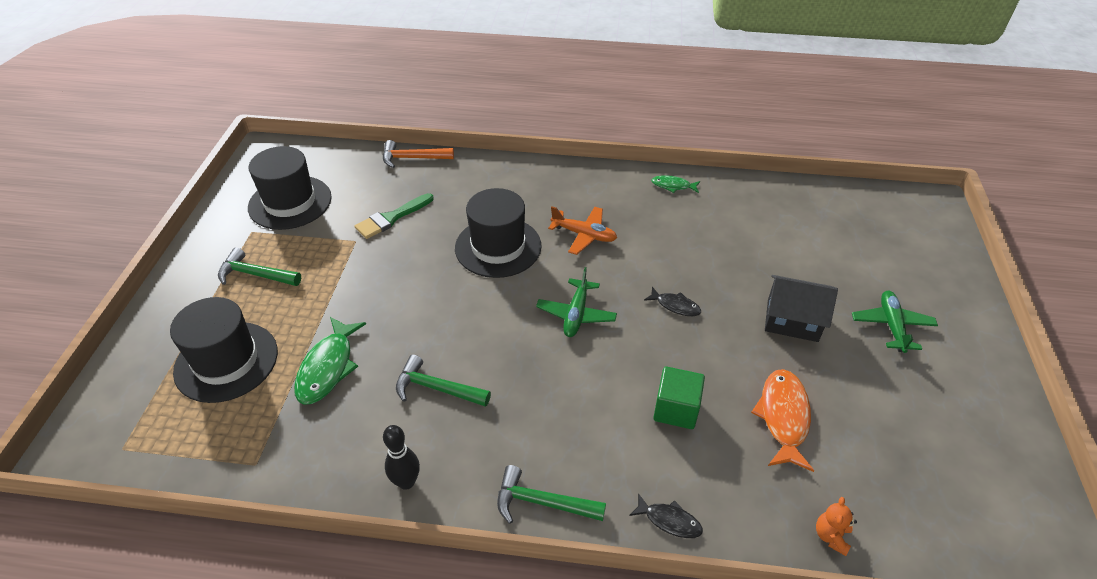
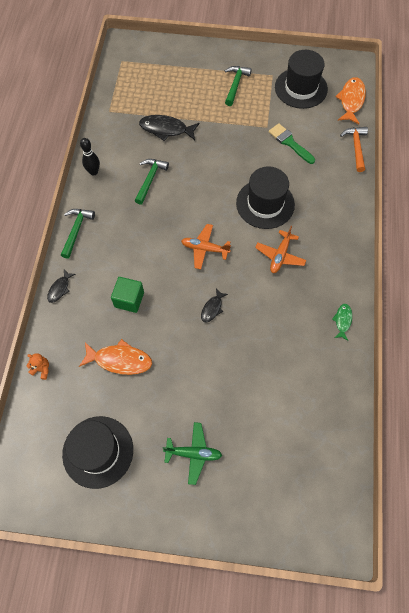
camera: 90 degrees right, 20 degrees up
(226, 361) = (171, 86): black hat -> black hat (98, 451)
(328, 367) = (166, 129): green fish -> black fish
(330, 157) = (351, 100): none -> orange fish
(576, 314) = (205, 249): green plane -> orange plane
(792, 320) = (199, 383): black house -> none

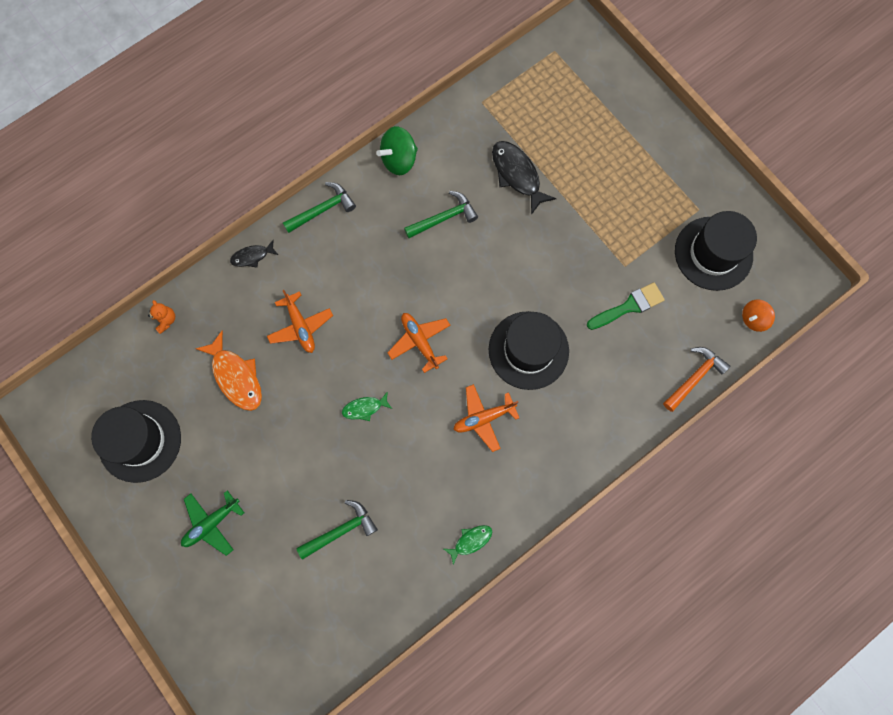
camera: 45 degrees right, 10 degrees up
(93, 172) = (399, 160): black bowling pin -> green spinning top
(129, 299) = (300, 326): green cube -> orange plane
(193, 453) = (211, 523): green plane -> green plane turned 90 degrees clockwise
(212, 308) = (364, 408): black fish -> green fish
(235, 85) = (645, 186): green hammer -> green hammer (341, 530)
(289, 142) = (629, 306): green brush -> green brush turned 60 degrees clockwise
(351, 100) = (753, 319): orange fish -> orange spinning top

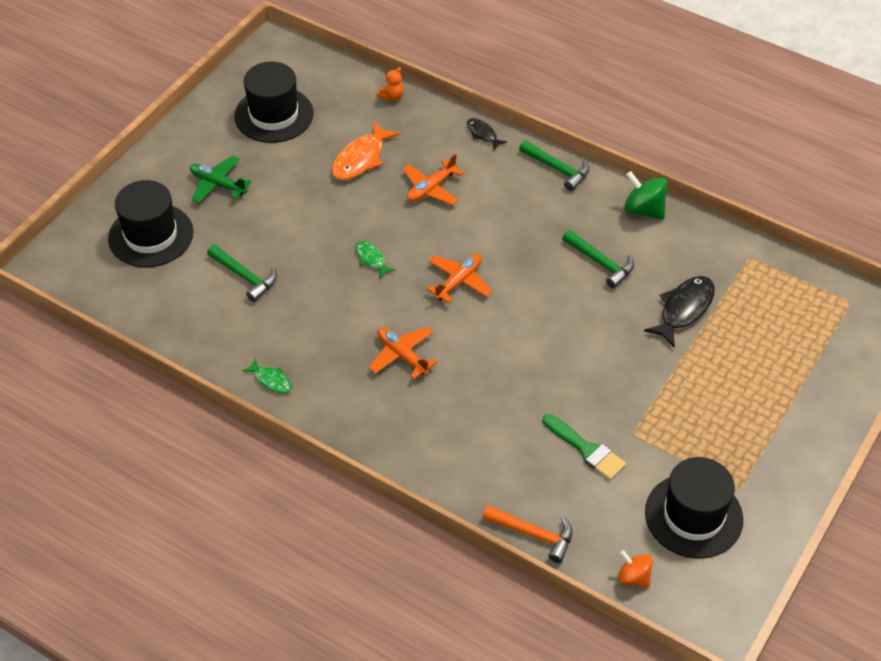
camera: 70 degrees right, 25 degrees down
(528, 350) = (492, 373): black hat -> black hat (151, 235)

